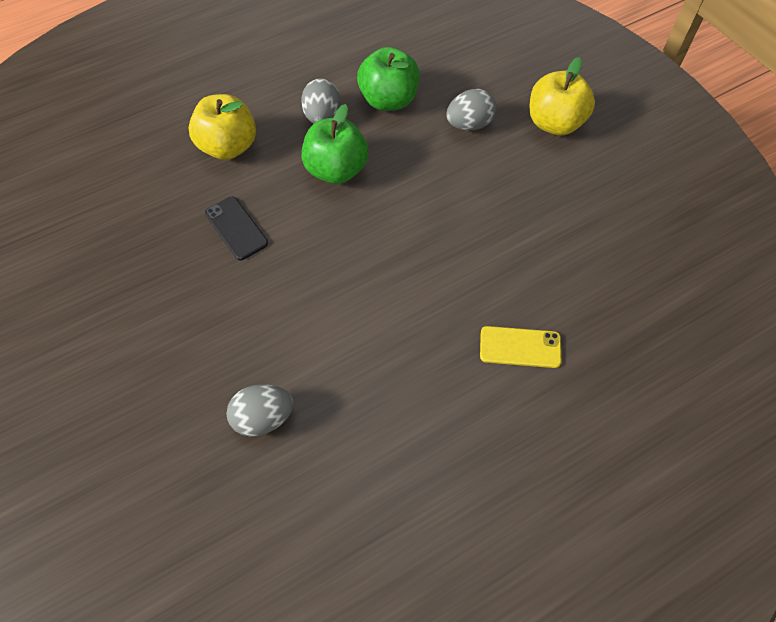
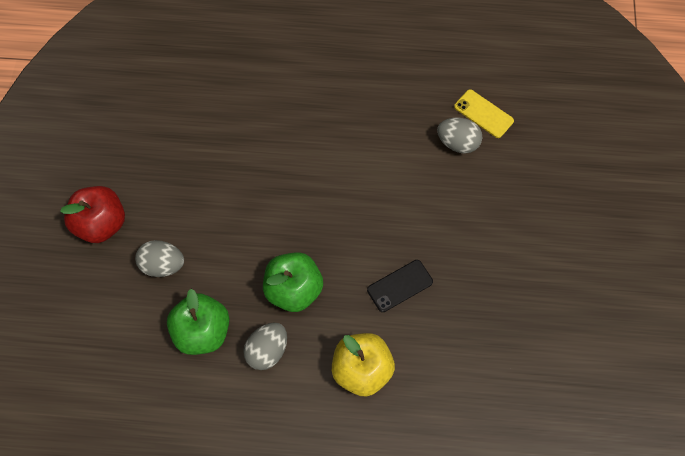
camera: 145 degrees left, 5 degrees up
(236, 228) = (400, 286): black phone -> black phone turned 60 degrees clockwise
(520, 347) = (279, 91): yellow phone -> yellow phone (483, 114)
(554, 123) = (101, 224): yellow apple -> red apple

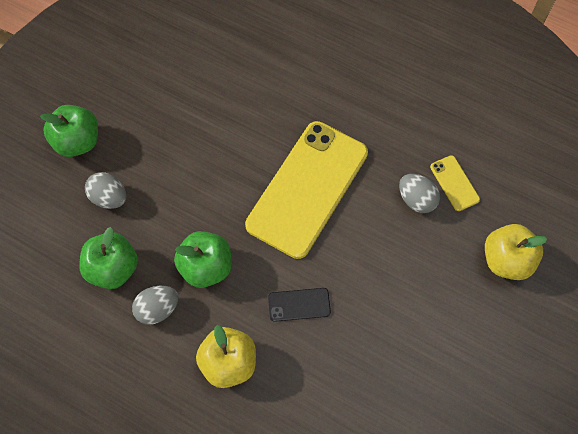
camera: 25 degrees right, 0 degrees up
(101, 224) = (77, 141): red apple -> green apple
(352, 175) = (307, 188): none -> yellow phone
(563, 164) = (506, 260): none -> yellow apple

